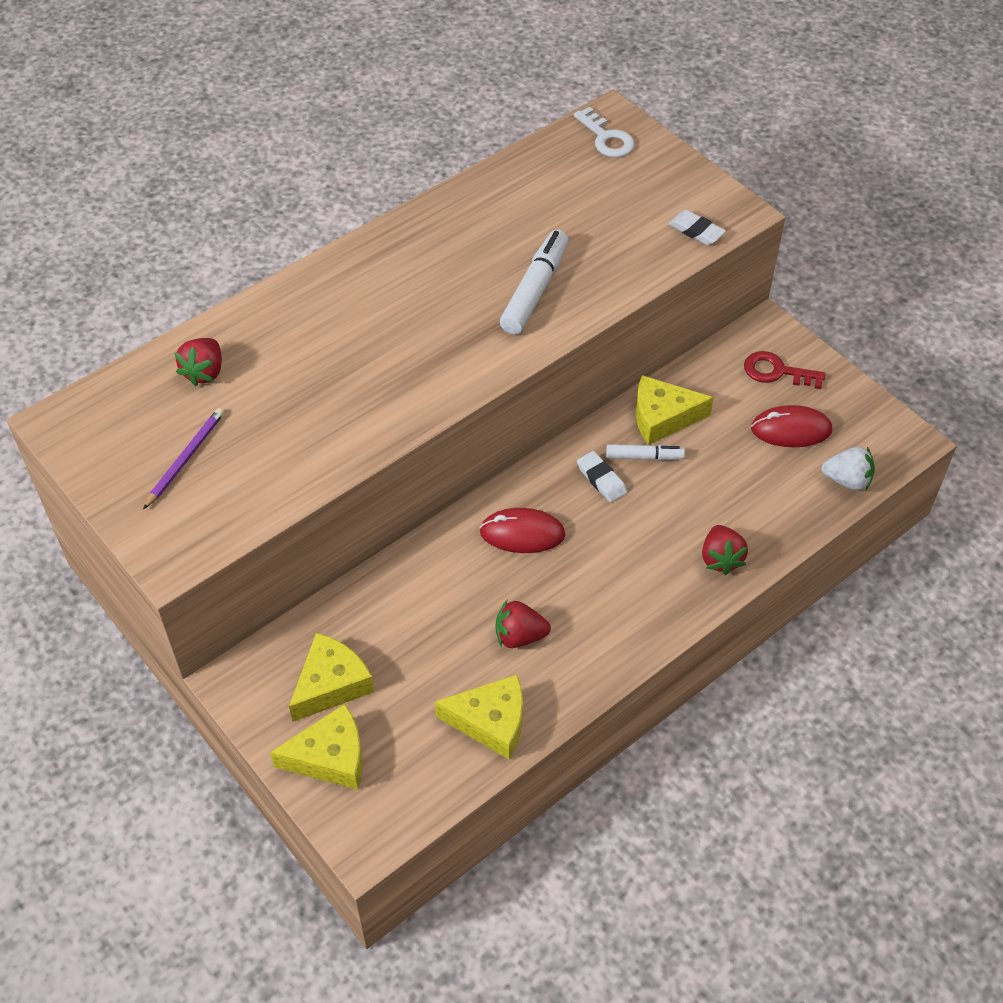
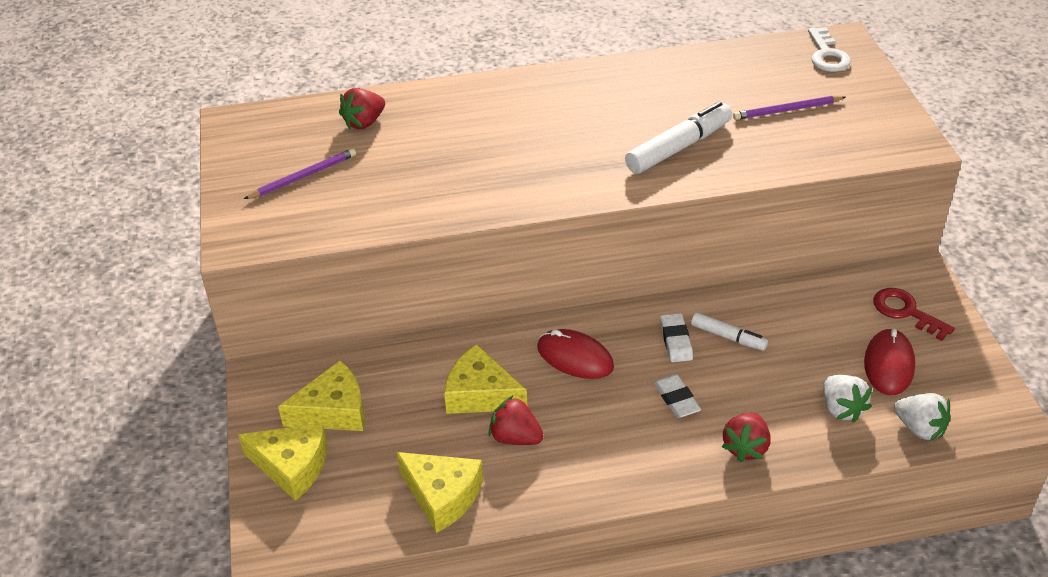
camera: 30 degrees right, 10 degrees down
(608, 213) = (787, 110): none -> purple pencil
(663, 418) = (767, 312): yellow cheese -> yellow cheese (480, 394)
(696, 231) = (862, 146): white eraser -> white eraser (676, 399)
(777, 488) = (841, 409): none -> white strawberry
(791, 429) = (889, 365): red mouse -> red mouse turned 75 degrees clockwise

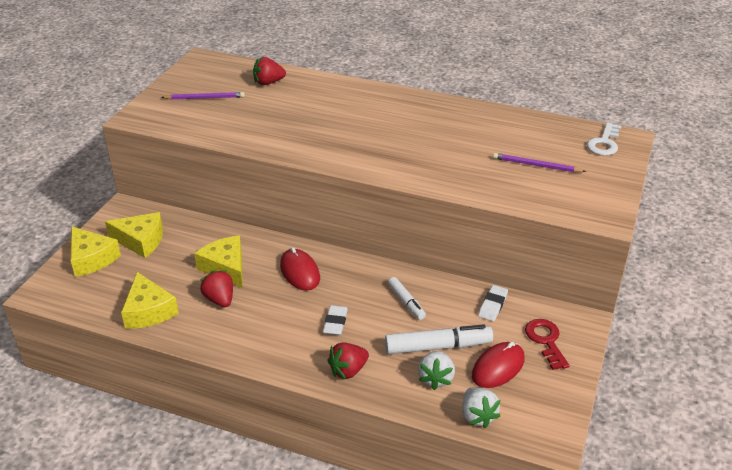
camera: 30 degrees right, 5 degrees down
(676, 341) = (370, 290): white eraser -> white eraser (493, 305)
(679, 147) = (437, 161): white marker -> white marker (438, 347)

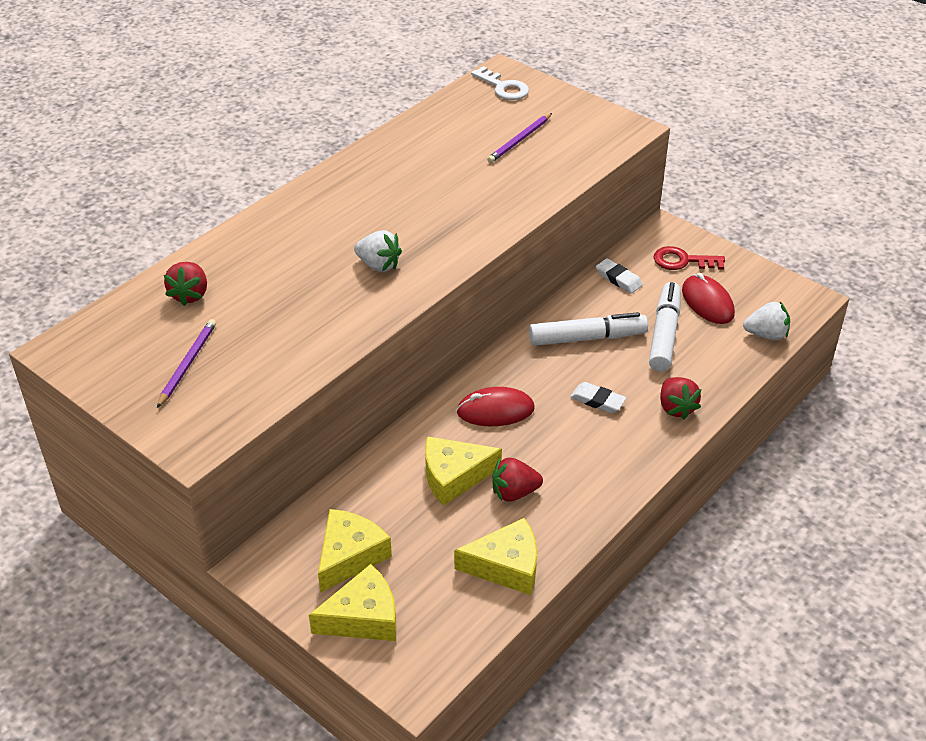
camera: 70 degrees left, 5 degrees up
(406, 302) = (587, 338): white marker -> white marker, size x1.70
(436, 378) = (708, 348): white strawberry -> white strawberry (378, 265)

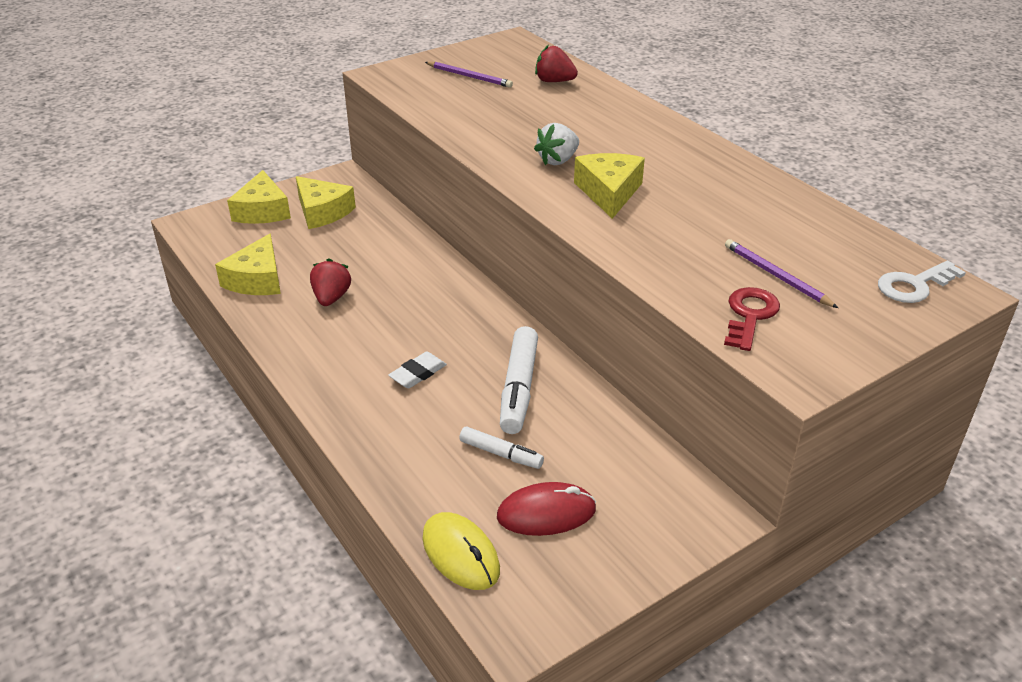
camera: 105 degrees right, 5 degrees down
(454, 476) = (371, 269): yellow cheese -> yellow cheese (609, 192)
(495, 410) = (439, 305): red mouse -> none
(618, 279) = (619, 440): white eraser -> none
(664, 334) = (501, 454): white marker -> white marker, size x0.59
(676, 408) = (376, 429): red strawberry -> none
(683, 261) = (641, 514): red key -> red key (750, 315)
(766, 334) = (461, 554): white strawberry -> yellow mouse

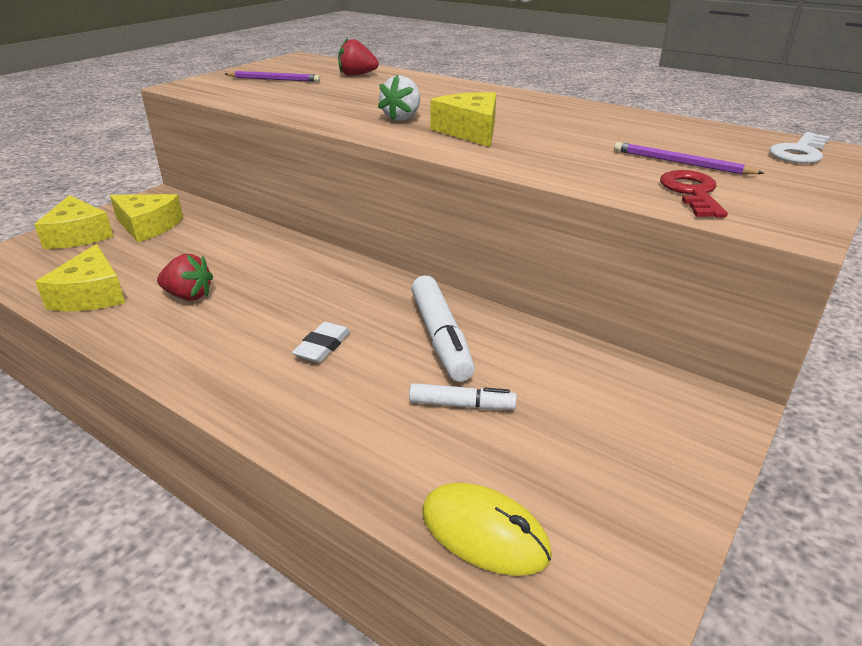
camera: 20 degrees left, 5 degrees down
(331, 298) = (188, 296): red strawberry -> red strawberry turned 120 degrees clockwise
(546, 513) = (552, 455): red mouse -> none

